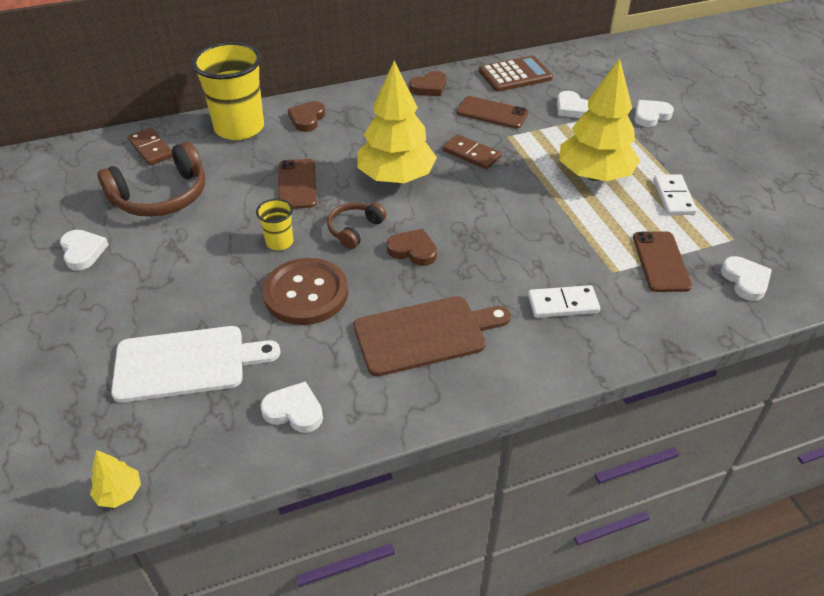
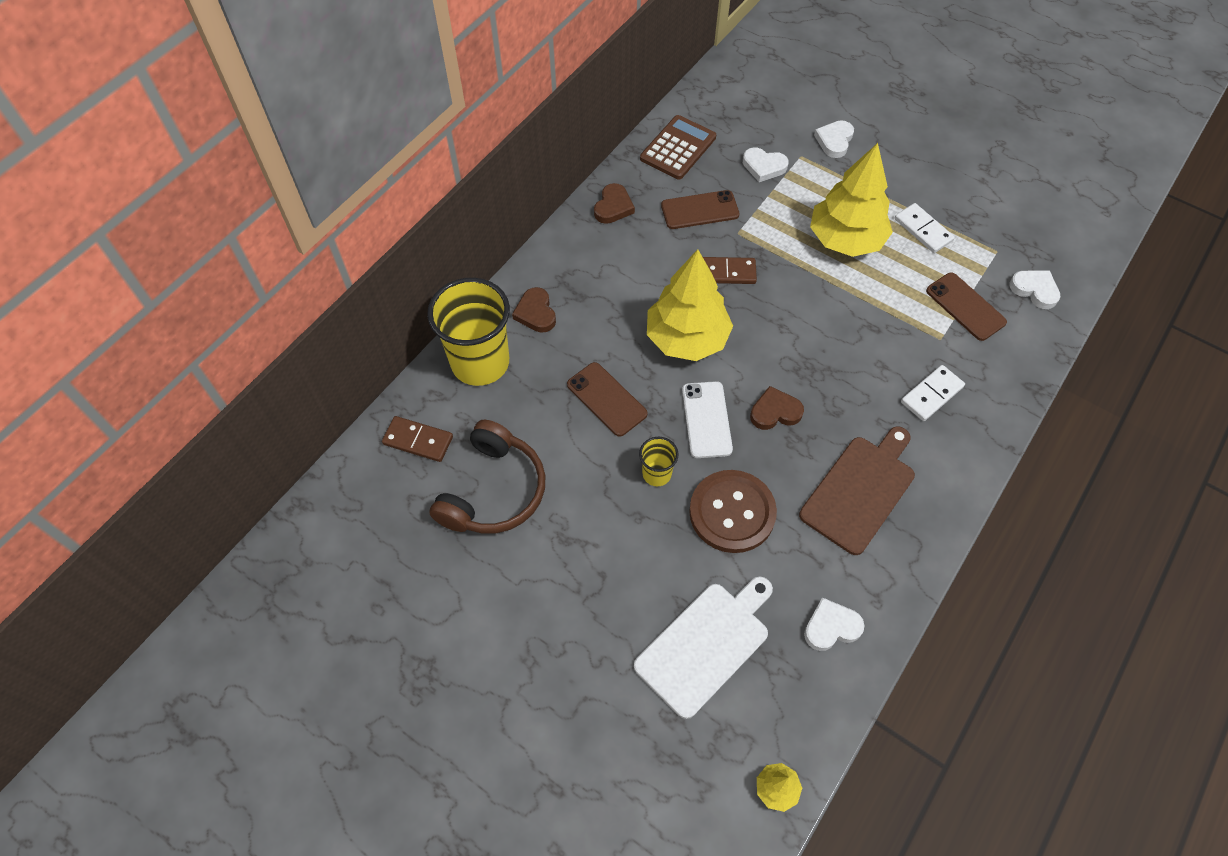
camera: 35 degrees left, 15 degrees up
(83, 252) = (489, 599): white heart -> none
(354, 229) = (706, 419): brown headphones -> white phone

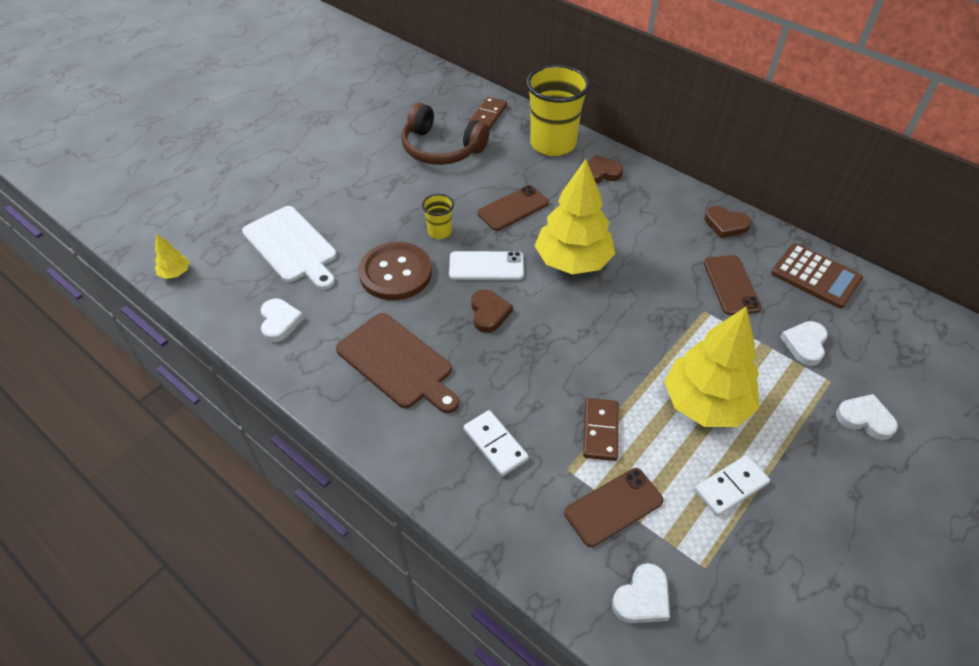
camera: 95 degrees right, 10 degrees down
(726, 272) = (651, 296): brown domino -> brown domino (600, 431)

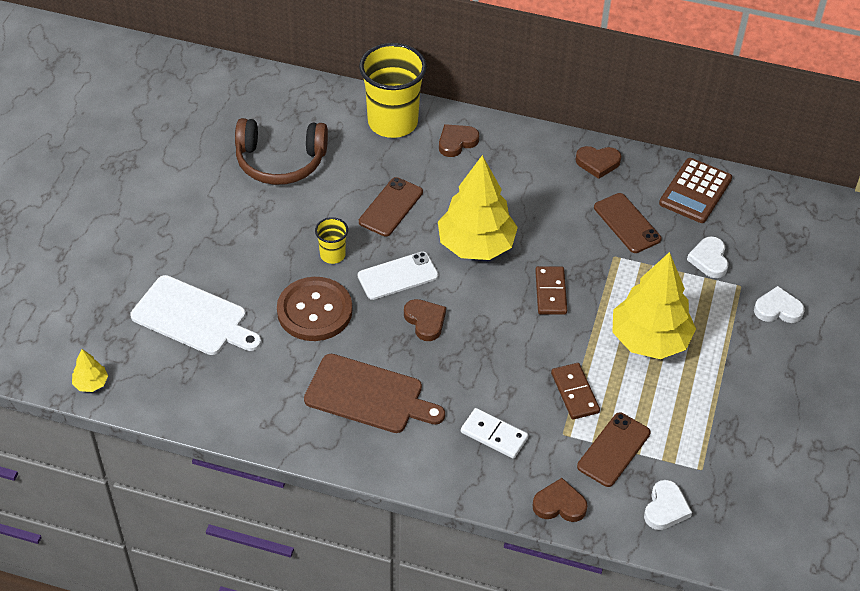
camera: 25 degrees left, 0 degrees up
(280, 322) = (233, 396): white heart -> none
(488, 115) = (307, 107): brown domino -> brown domino (551, 292)
(525, 545) = (559, 504): none -> brown heart
(730, 487) = (696, 401): white domino -> none
(816, 276) = (695, 191): brown calculator -> brown calculator turned 105 degrees clockwise

